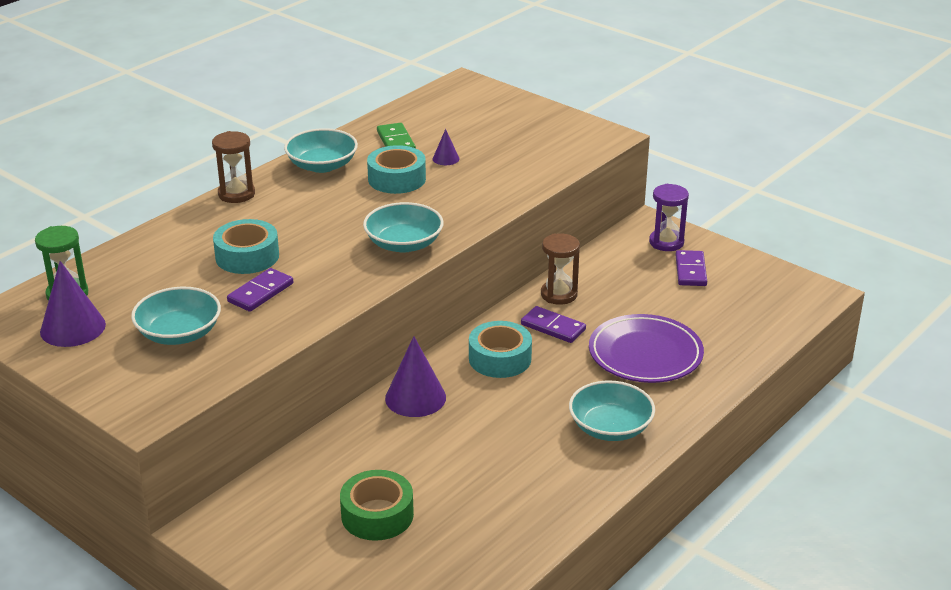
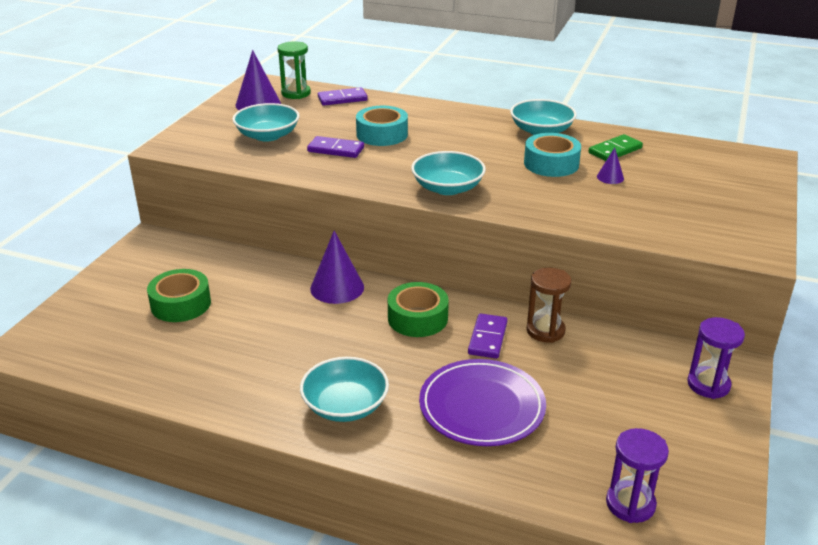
camera: 70 degrees right, 0 degrees up
(236, 194) = (466, 111): brown hourglass -> none
(500, 358) = (417, 318): turquoise tape -> green tape
(691, 271) = (667, 413): purple domino -> purple domino (342, 99)
(778, 316) = (630, 504): none -> purple hourglass

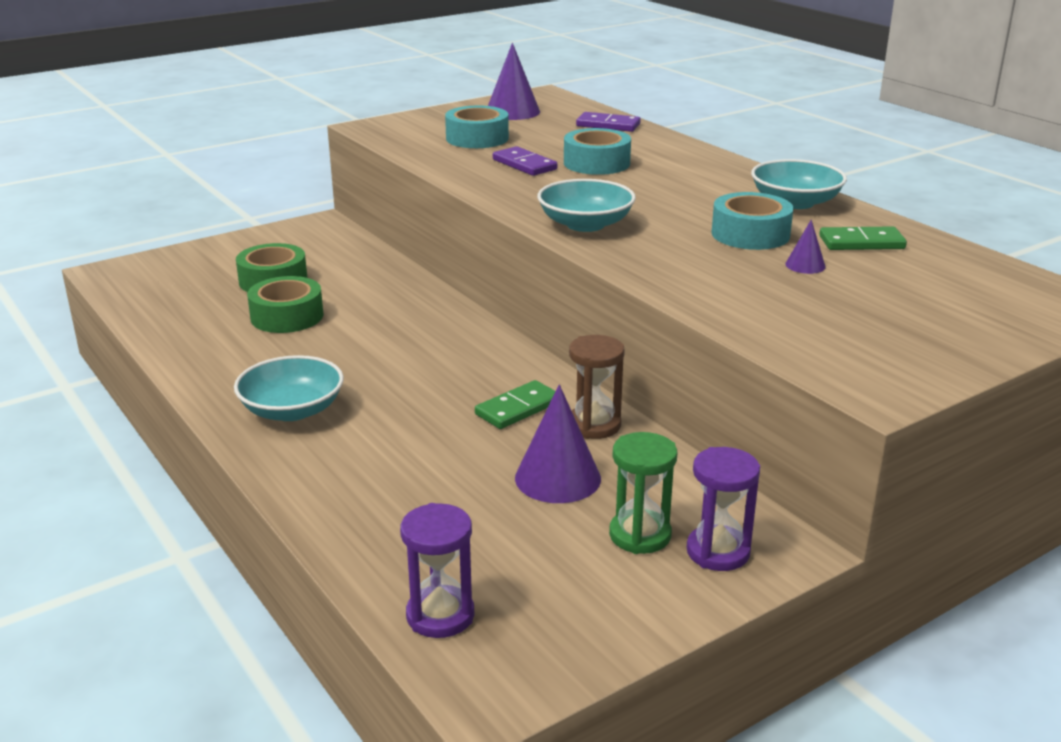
camera: 35 degrees right, 5 degrees down
(267, 135) = (477, 138): turquoise bowl -> turquoise tape
(296, 93) = (567, 111): green hourglass -> green hourglass (640, 535)
(337, 287) = (431, 313): purple cone -> purple cone (557, 478)
(417, 318) = (471, 365): green tape -> green tape (287, 316)
(482, 407) = (418, 464): purple plate -> none
(487, 338) = (518, 408): purple domino -> green domino

